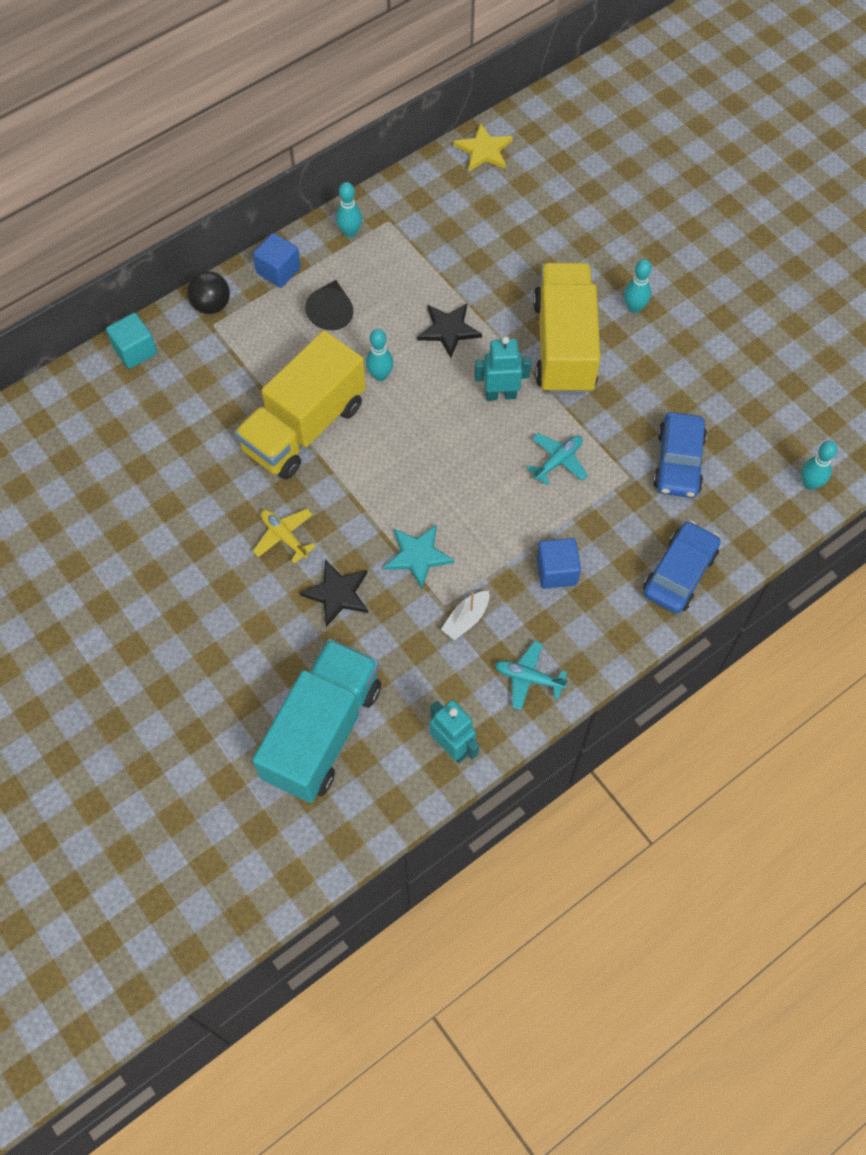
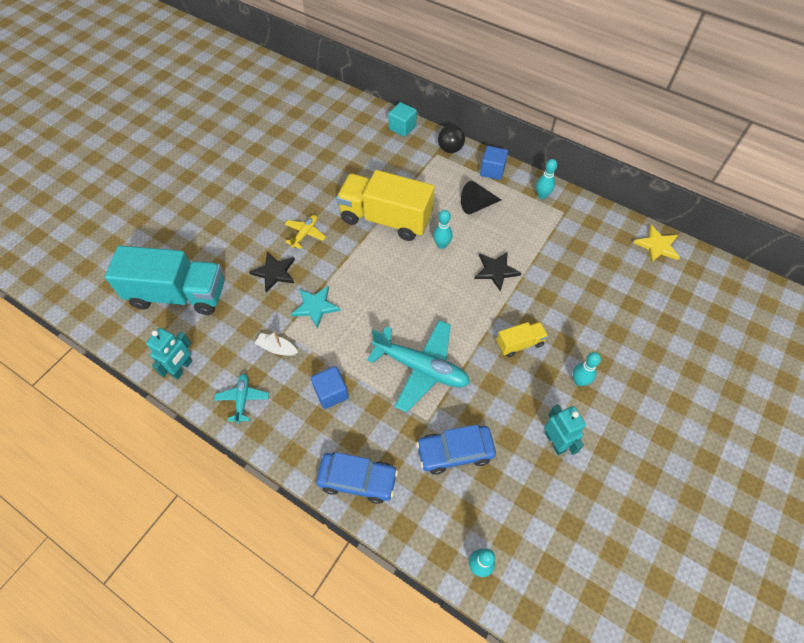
camera: 70 degrees right, 5 degrees down
(500, 394) = (459, 316): turquoise robot -> turquoise robot (555, 442)
(558, 461) = (421, 368): turquoise plane -> turquoise plane, size x2.02
(564, 346) = (519, 344): yellow truck -> yellow truck, size x0.46

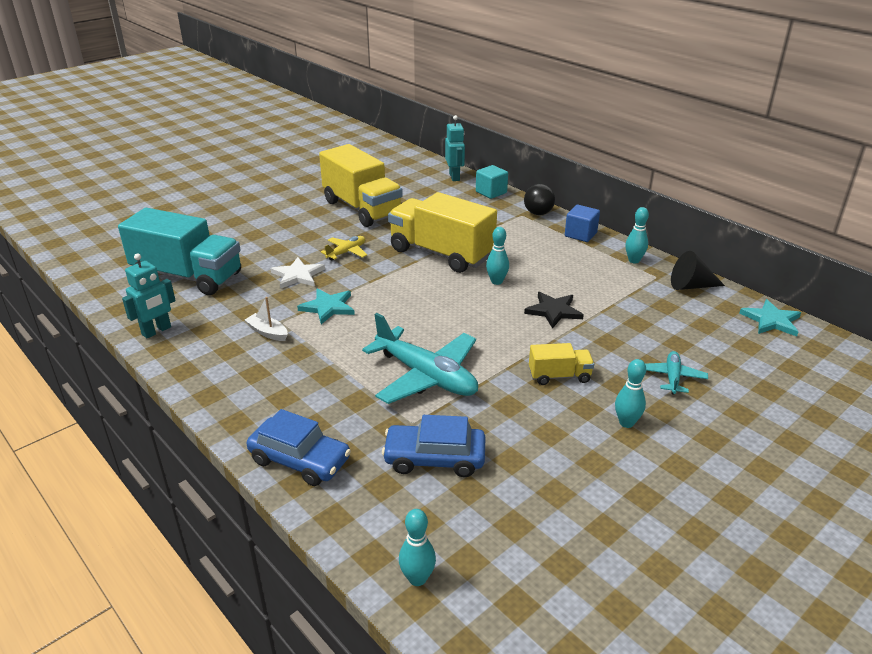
camera: 15 degrees right, 25 degrees down
(243, 399) = (206, 366): turquoise plane -> turquoise plane (672, 377)
(274, 272) = (298, 275): black star -> white star
(297, 172) = (362, 208): none -> yellow truck
(331, 393) = (308, 379): blue cube -> none
(476, 205) = (551, 258): black cone -> black cone (691, 286)
(555, 442) = (573, 474): turquoise robot -> turquoise robot (454, 177)
(657, 246) = (771, 320): yellow star -> turquoise star

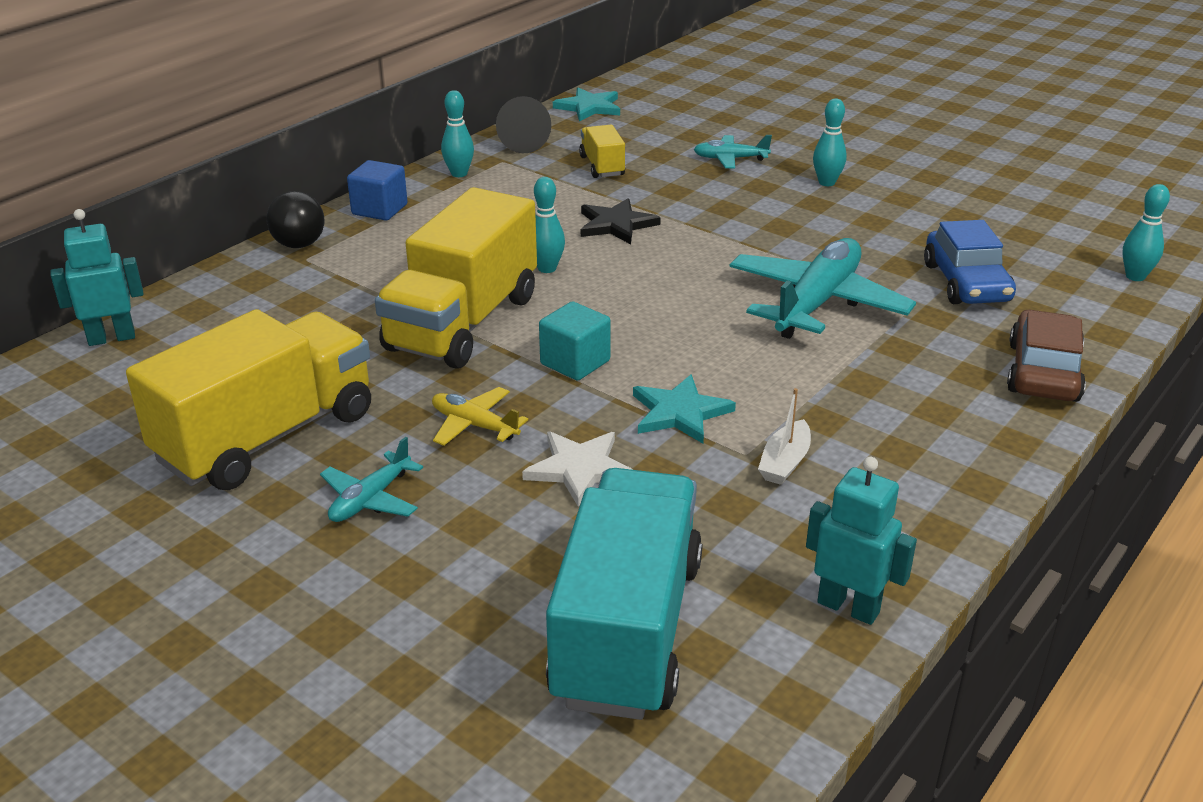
camera: 100 degrees left, 0 degrees up
(300, 460) = (1043, 372): blue car -> brown car
(306, 228) = (370, 499): none -> turquoise plane
(491, 192) = (201, 292): turquoise cube -> turquoise cube (575, 362)
(559, 376) = (764, 218): yellow truck -> yellow truck (602, 166)

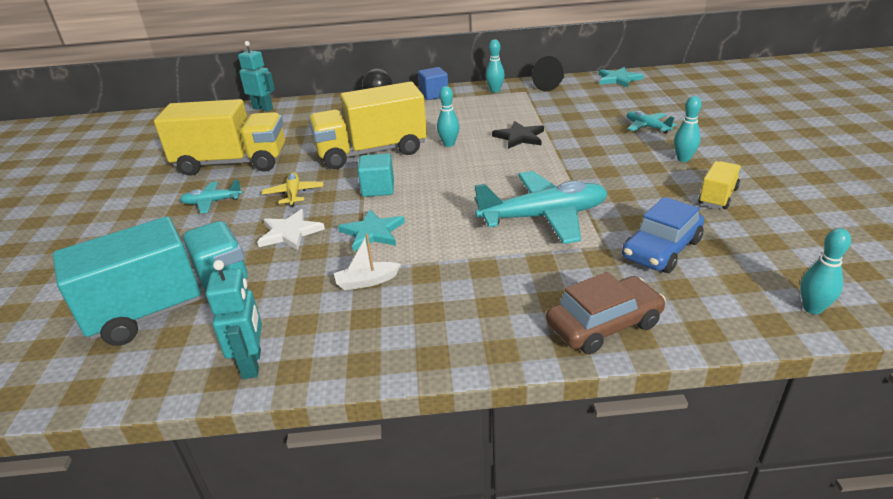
camera: 50 degrees right, 0 degrees up
(602, 166) = (568, 108): yellow truck -> yellow truck (718, 196)

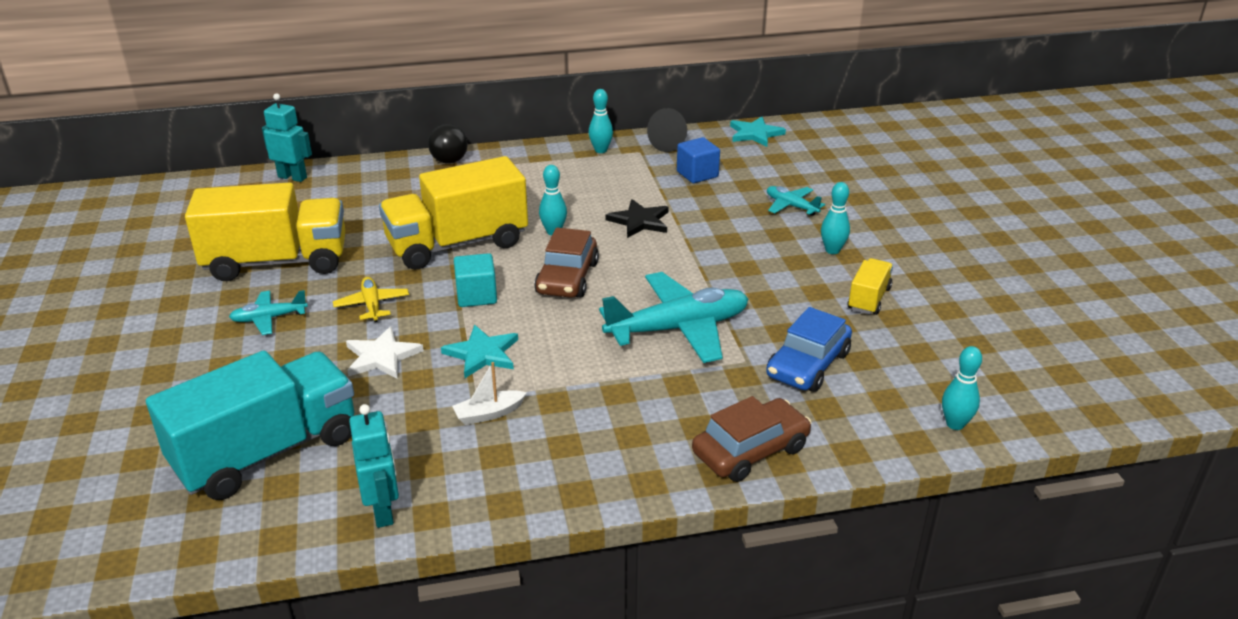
camera: 10 degrees left, 0 degrees up
(434, 94) = (522, 156): blue cube -> blue cube (697, 174)
(454, 177) = (567, 278): none -> brown car

